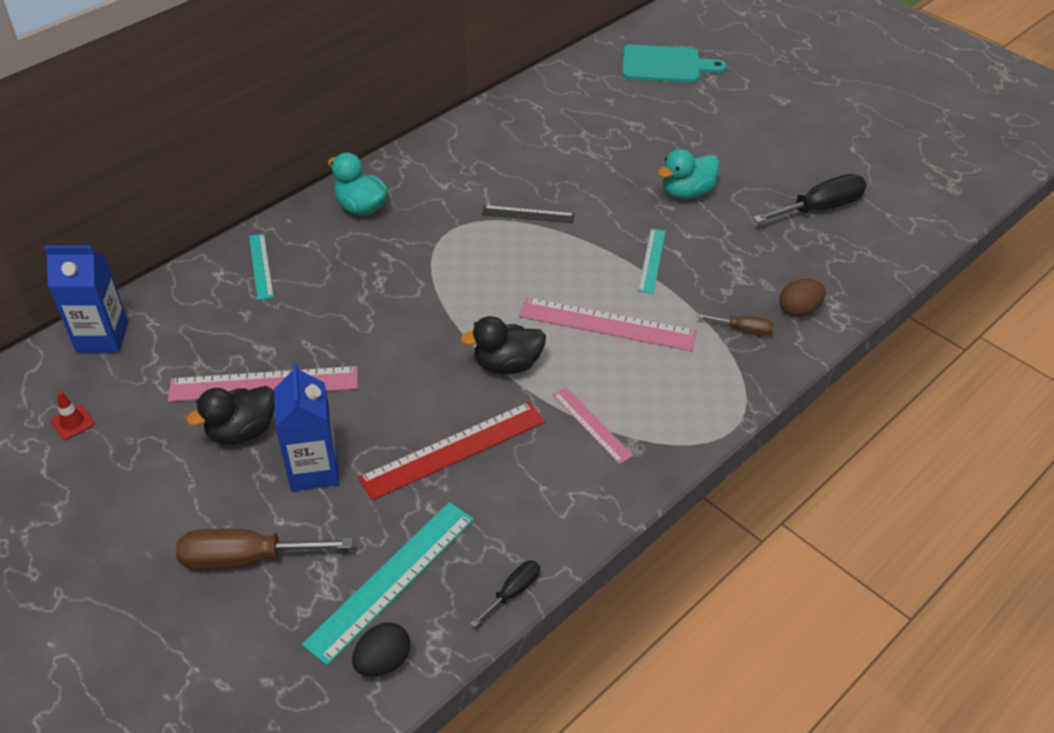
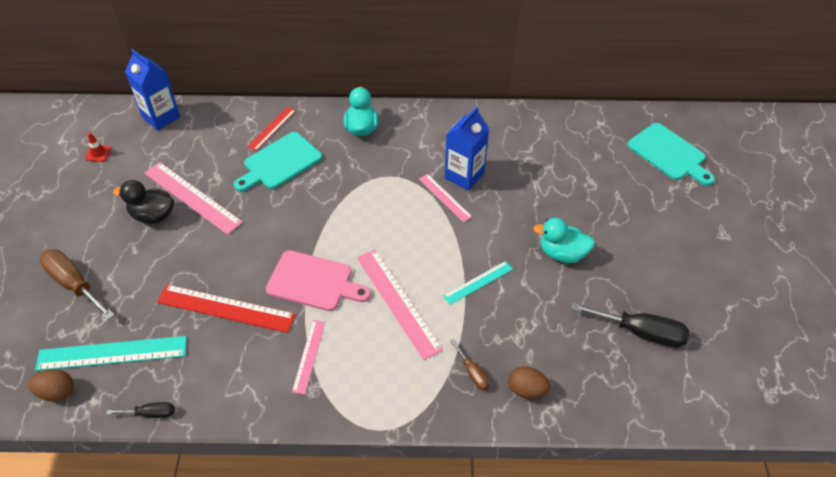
camera: 45 degrees right, 5 degrees up
(260, 266) = (272, 128): turquoise ruler -> red ruler
(314, 469) = (155, 263): blue carton -> blue carton (464, 175)
(317, 290) = (280, 163): none -> turquoise cutting board
(383, 661) = (57, 392): black egg -> brown egg
(507, 364) = (313, 282): black duck -> pink cutting board
(528, 214) = (444, 197): black ruler -> pink ruler

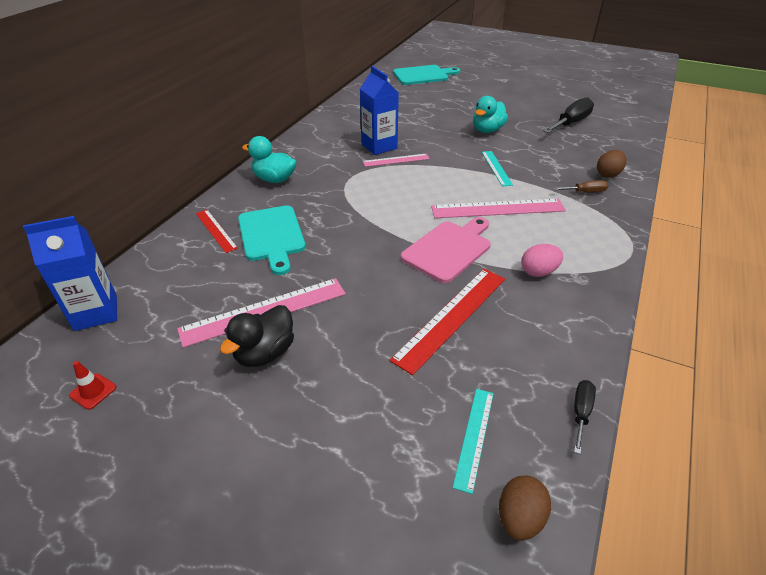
camera: 65 degrees left, 10 degrees down
(74, 284) = (329, 464): brown screwdriver -> none
(112, 353) = (474, 437): turquoise ruler -> turquoise ruler, size x0.57
(309, 356) = (538, 272): pink ruler -> pink egg

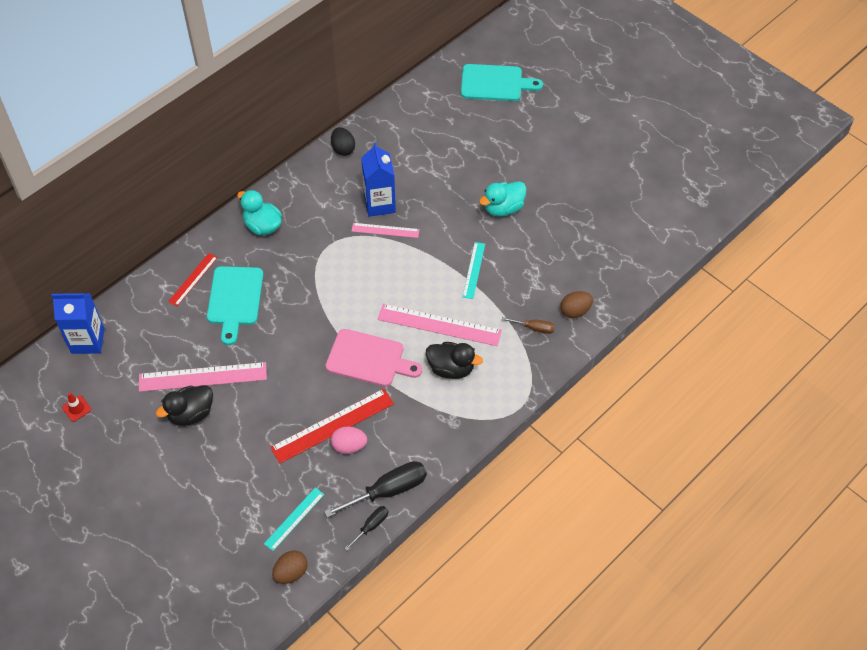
camera: 20 degrees right, 15 degrees up
(216, 230) = (193, 279): red ruler -> red ruler turned 45 degrees clockwise
(324, 123) = (343, 149): none -> black egg
(448, 249) = (369, 359): pink cutting board -> pink cutting board turned 45 degrees clockwise
(538, 237) = (451, 368): none -> black duck
(538, 272) = (425, 405): pink egg -> pink egg (349, 446)
(571, 123) = (600, 221): black screwdriver -> black screwdriver (388, 490)

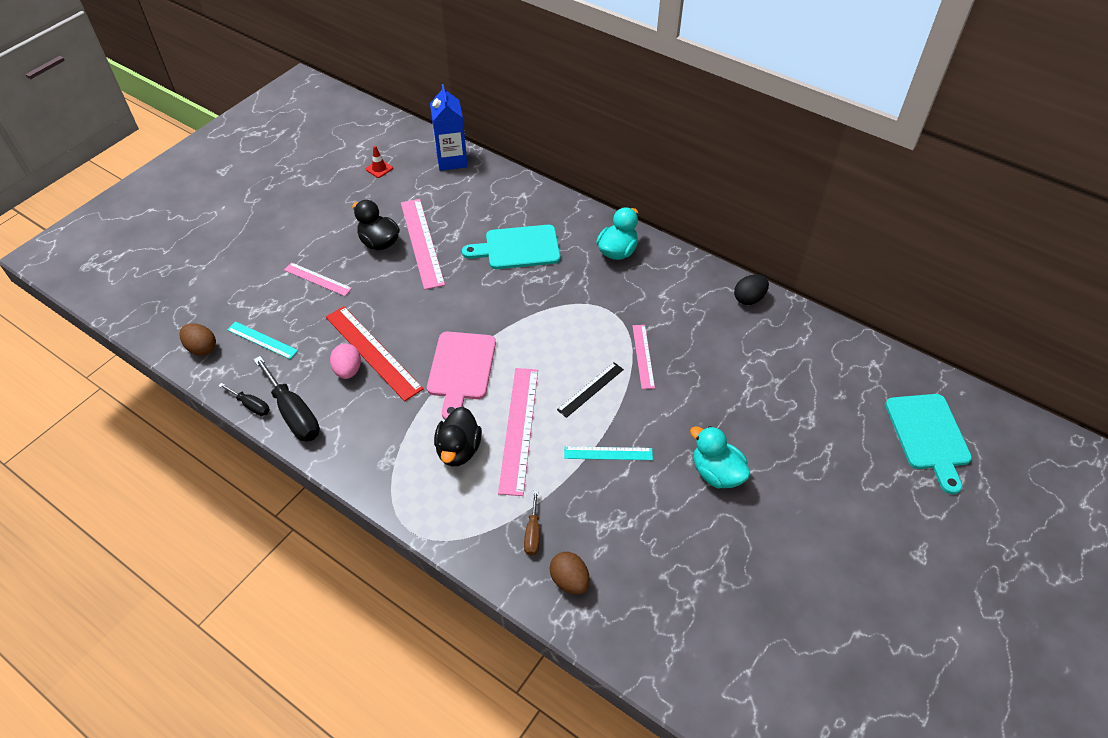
camera: 80 degrees right, 5 degrees down
(193, 279) = (536, 213): red ruler -> none
(226, 470) = (317, 279): none -> pink ruler
(379, 204) = (680, 345): blue carton -> none
(411, 271) = (590, 389): none -> black ruler

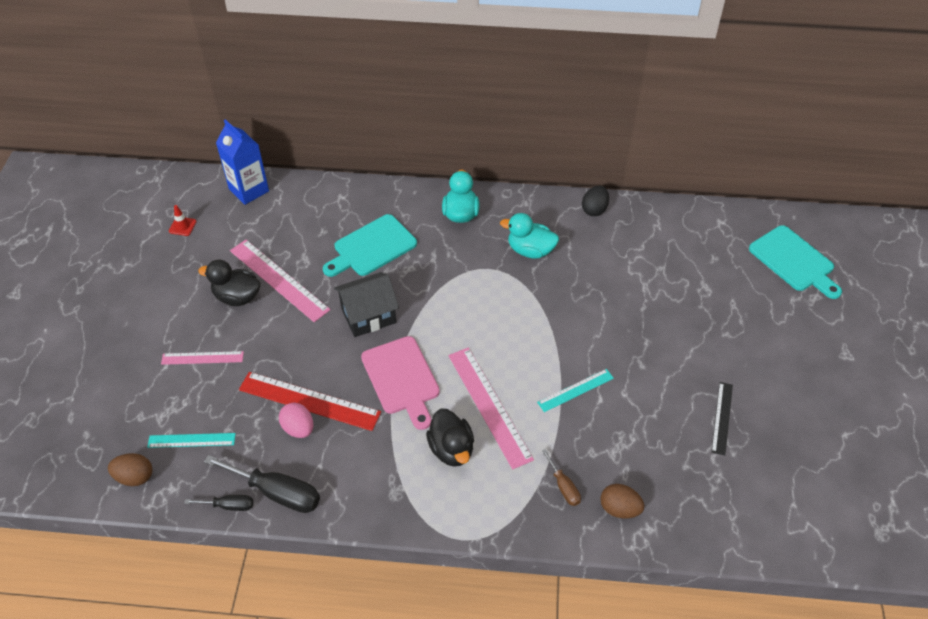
camera: 30 degrees left, 0 degrees up
(473, 304) = (368, 315): none -> black house
(590, 389) = (523, 344): black ruler -> black ruler (722, 418)
(643, 356) = (545, 295): pink ruler -> none
(716, 473) = (668, 364): turquoise duck -> turquoise duck (530, 250)

